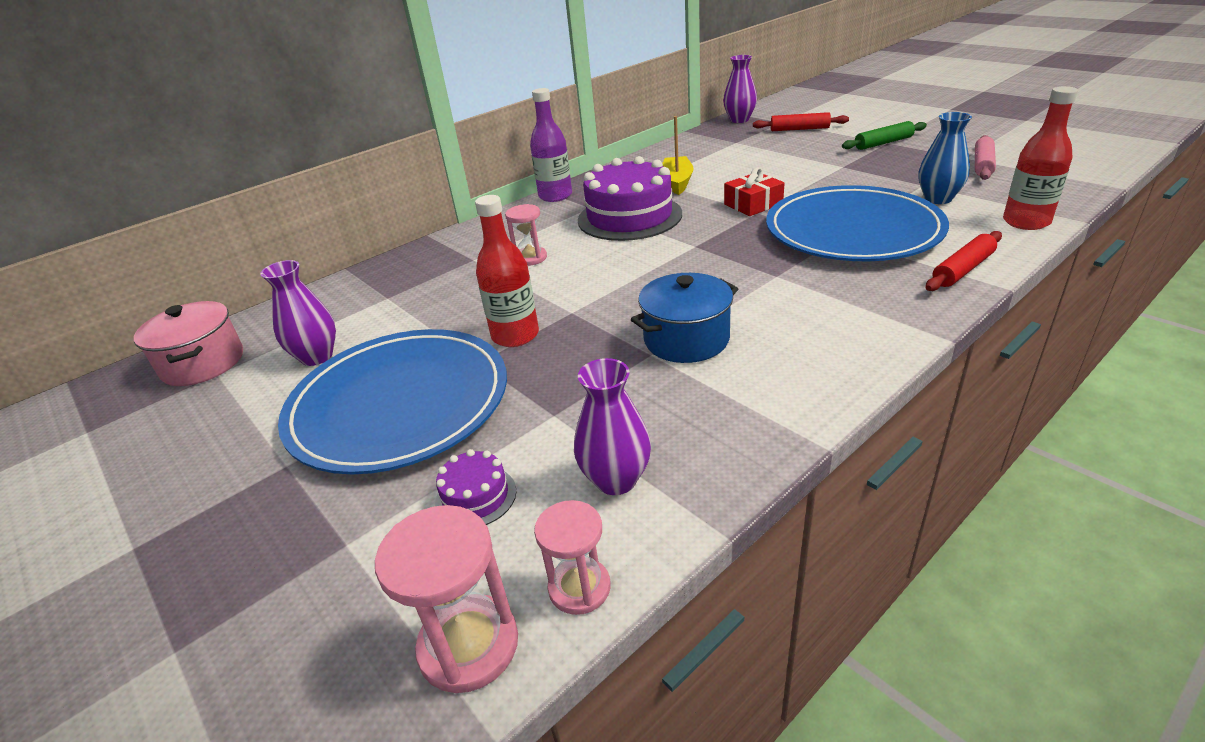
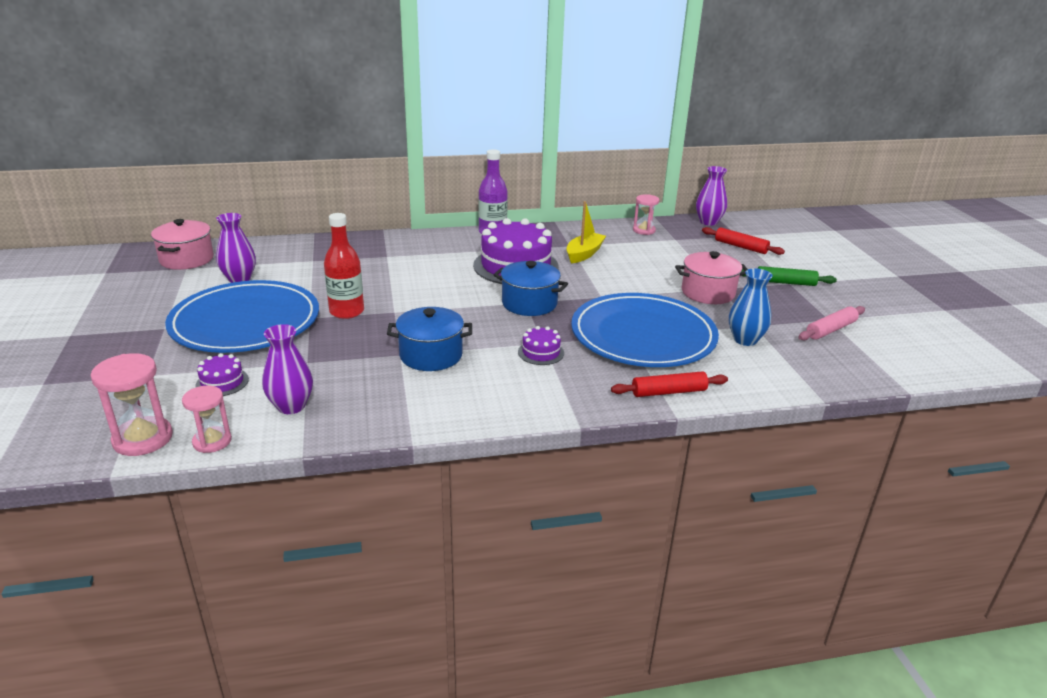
camera: 25 degrees right, 5 degrees down
(530, 258) = (419, 269): pink hourglass -> pink hourglass (644, 230)
(701, 245) = (529, 303): none -> blue pot
(753, 204) = (608, 290): red gift -> none
(790, 286) = (541, 352): none -> purple cake
(839, 174) = (708, 293): none -> pink pot
(1026, 222) = (777, 382): red bottle -> none

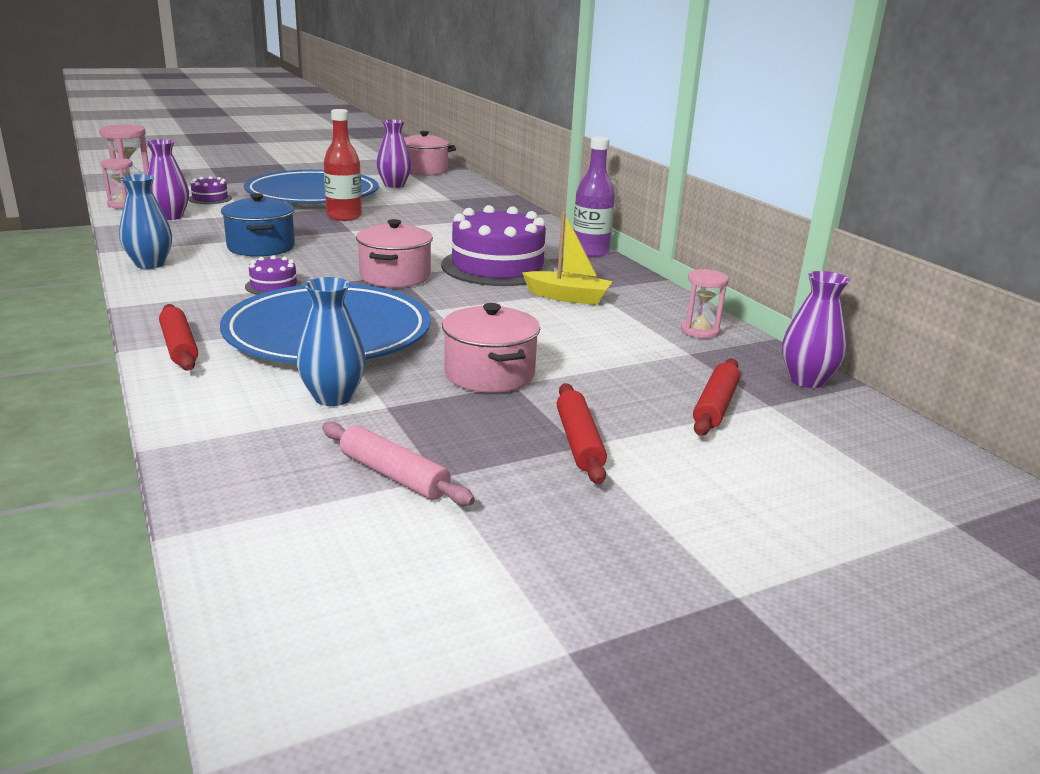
camera: 75 degrees right, 5 degrees down
(465, 412) = (150, 264): none -> blue vase
(529, 303) = (395, 276): blue pot -> pink pot
(785, 282) = (579, 442): green rolling pin -> red rolling pin

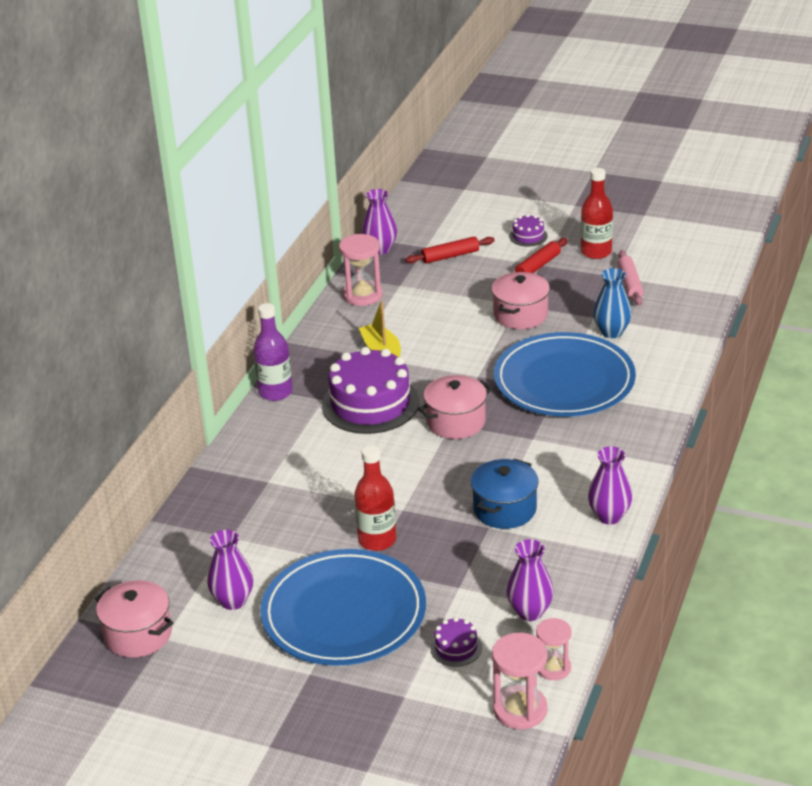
camera: 130 degrees left, 10 degrees up
(150, 264) = (609, 516): blue vase -> purple vase
(179, 347) = (656, 403): red rolling pin -> none
(273, 286) = (548, 445): purple cake -> purple cake (528, 236)
(531, 507) = (596, 252): none -> red bottle
(700, 331) = (362, 295): pink hourglass -> pink hourglass, size x1.51

